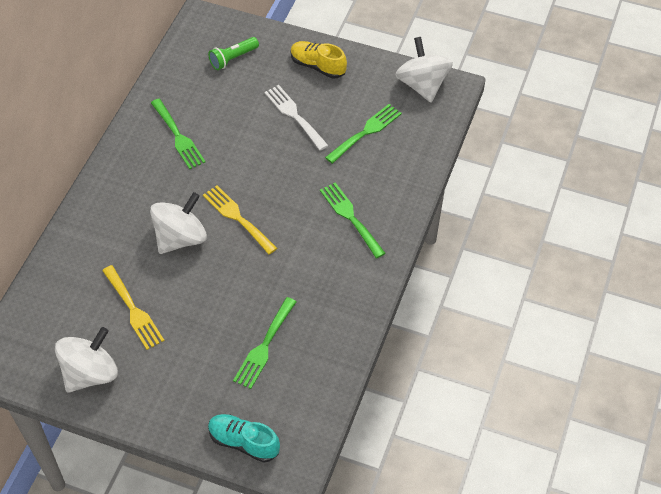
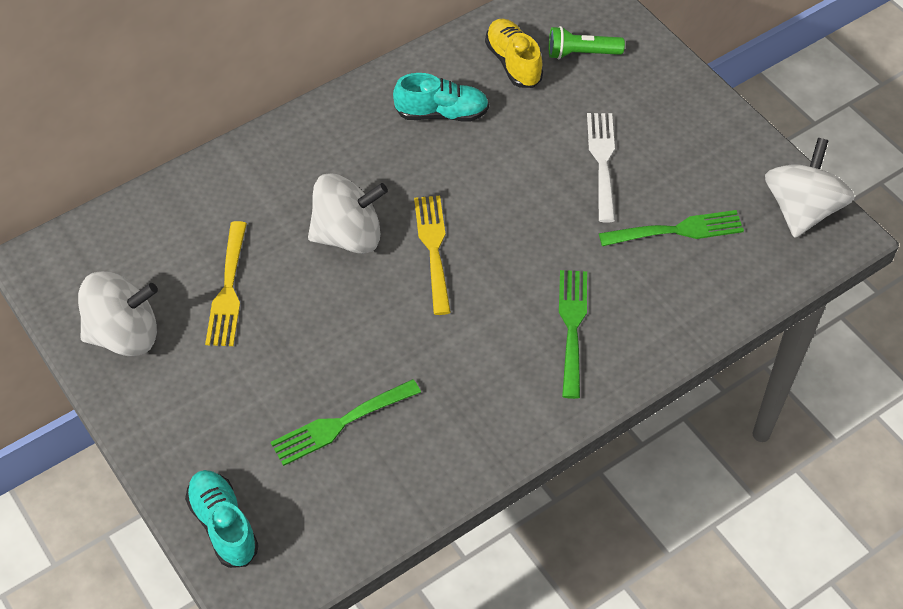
camera: 35 degrees right, 0 degrees up
(178, 136) = (441, 113): green fork -> turquoise shoe
(318, 66) = (680, 116): yellow shoe -> yellow shoe (513, 63)

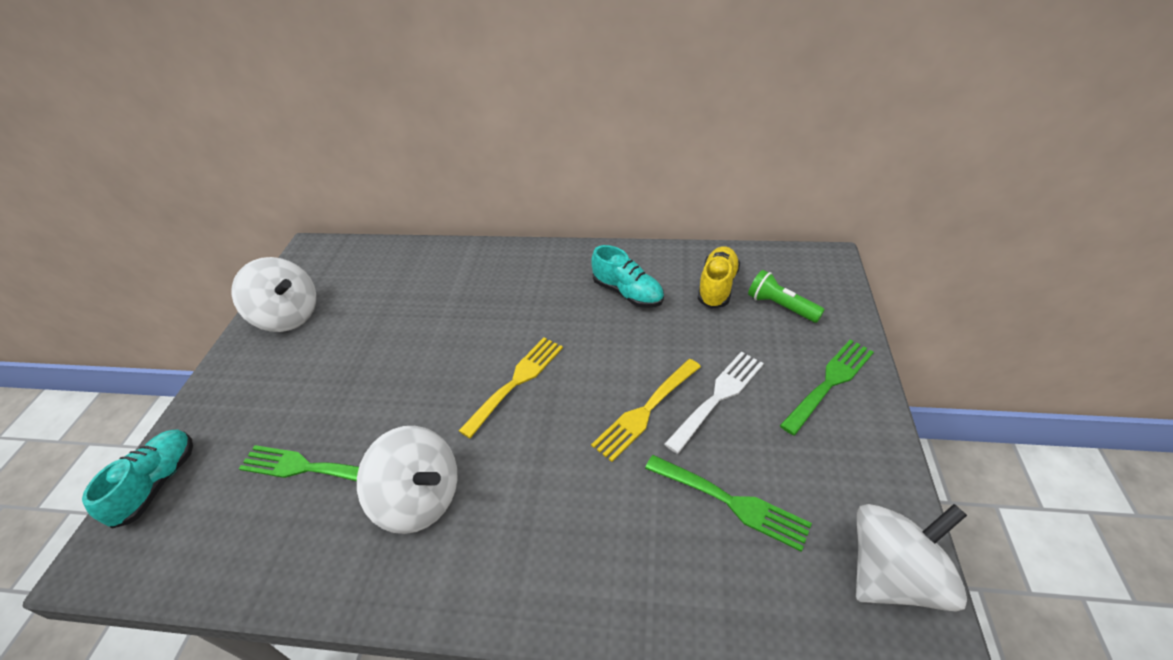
camera: 45 degrees right, 10 degrees down
(228, 290) = (368, 326): yellow fork -> yellow fork (645, 411)
(348, 235) = (474, 336): white spinning top -> white spinning top (420, 498)
(572, 326) = (547, 523): green fork -> green fork (830, 382)

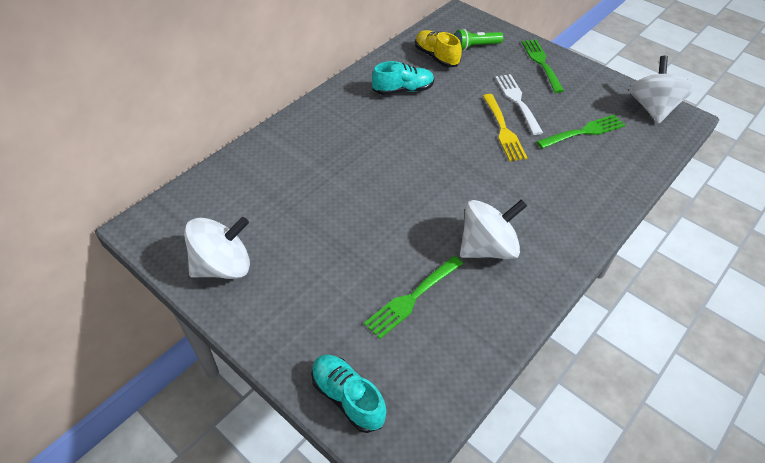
camera: 60 degrees left, 5 degrees up
(516, 381) = (431, 169): yellow fork -> none

